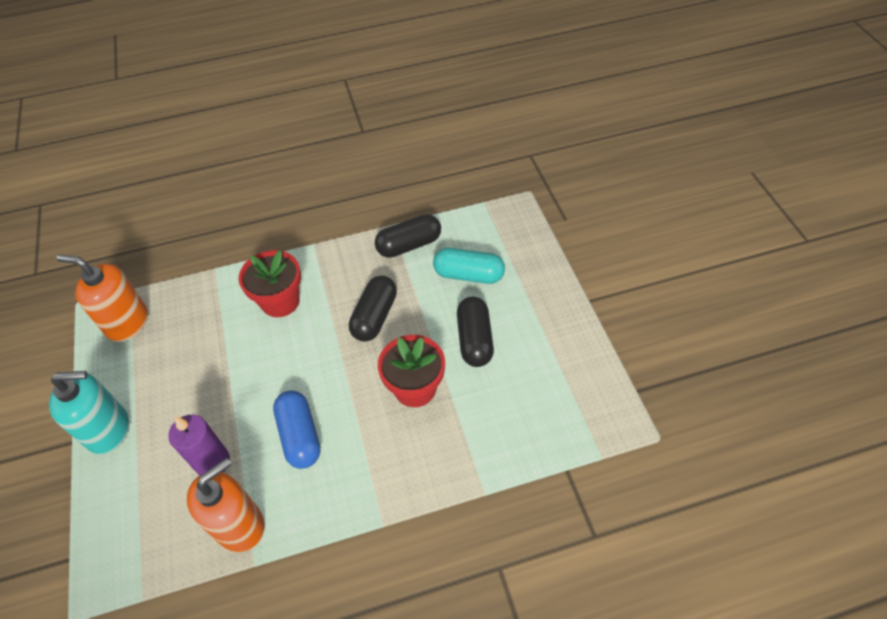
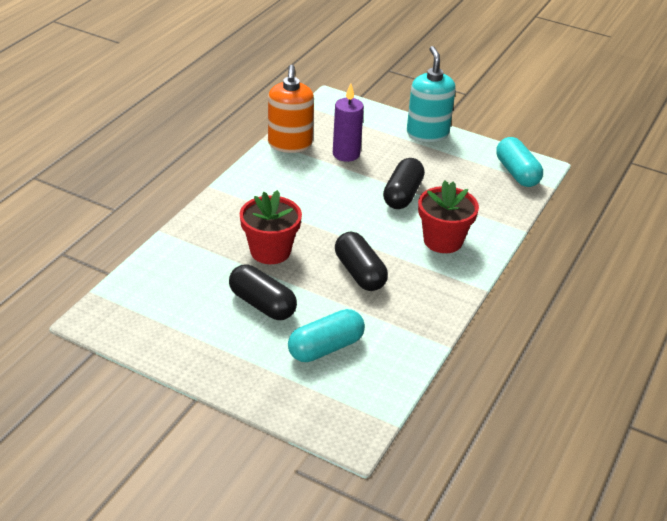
camera: 130 degrees right, 15 degrees down
(109, 430) = (427, 133): turquoise soap dispenser -> turquoise soap dispenser turned 135 degrees clockwise
(127, 323) = (517, 173): orange soap dispenser -> turquoise capsule
(300, 436) = (313, 190): blue capsule -> none
(409, 245) = (409, 339): black capsule -> black capsule (402, 195)

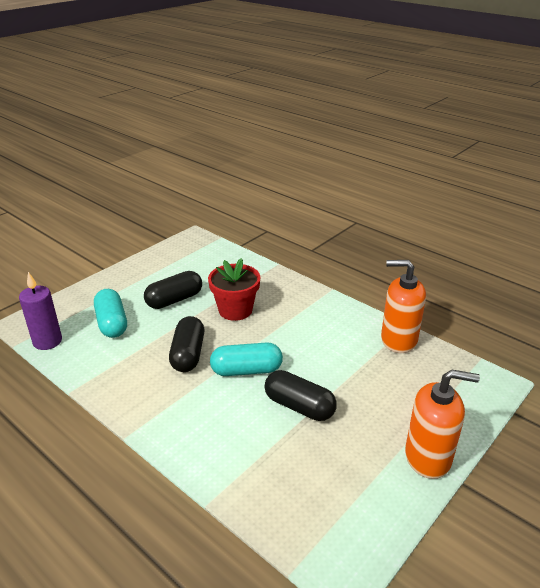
camera: 105 degrees right, 5 degrees down
(346, 154) = (380, 376): purple candle -> purple candle (47, 341)
(359, 273) = (188, 354): black capsule -> black capsule turned 75 degrees counterclockwise
(427, 133) = (428, 457): turquoise soap dispenser -> orange soap dispenser
(443, 240) = (213, 421): red flower pot -> none
(517, 173) = (330, 535): turquoise capsule -> turquoise capsule (246, 370)

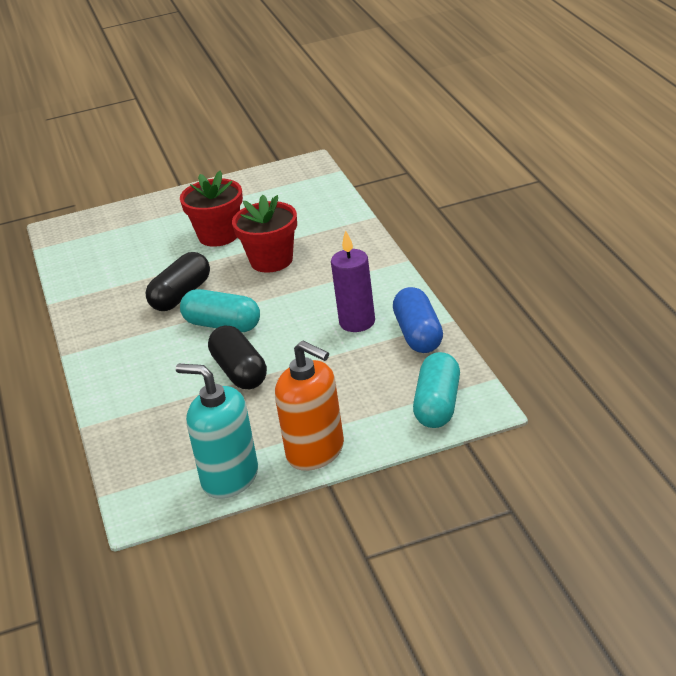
camera: 35 degrees right, 0 degrees up
(47, 341) = (65, 252): purple candle -> purple candle (357, 322)
(112, 323) = (136, 247): turquoise capsule -> turquoise capsule (438, 405)
(174, 300) = (219, 235): black capsule -> red flower pot
(387, 507) = (229, 478): none -> turquoise soap dispenser
(398, 340) = (418, 334): orange soap dispenser -> blue capsule

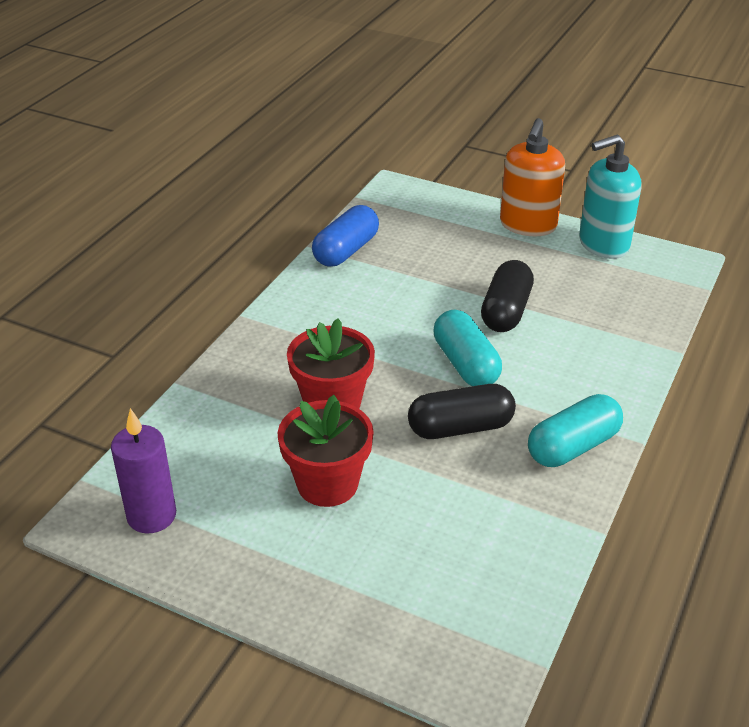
camera: 140 degrees left, 5 degrees up
(229, 478) = (603, 244): turquoise soap dispenser -> turquoise soap dispenser turned 90 degrees clockwise
(316, 451) = (528, 225): orange soap dispenser -> orange soap dispenser turned 150 degrees counterclockwise
(357, 322) = (367, 289): purple candle -> purple candle (151, 516)
(438, 405) = (415, 203): turquoise capsule -> turquoise capsule (573, 447)

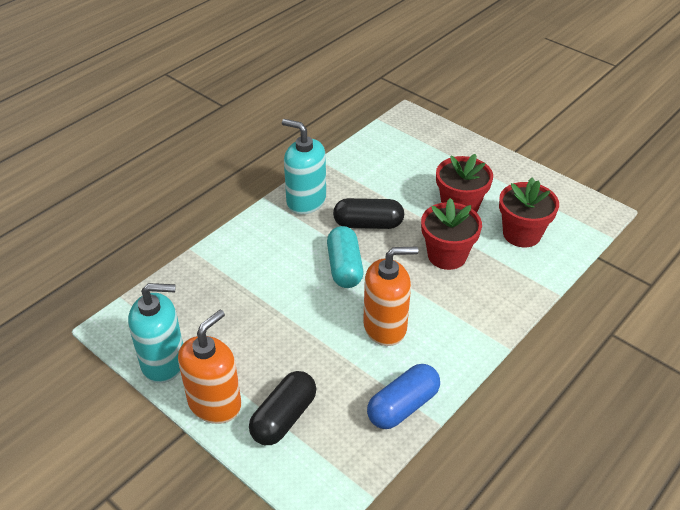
camera: 165 degrees left, 5 degrees up
(151, 516) = (564, 208): purple candle -> none
(224, 456) = (521, 234): none -> red flower pot
(387, 310) = (385, 327): none -> orange soap dispenser
(506, 311) = (291, 306): black capsule -> black capsule (284, 417)
(573, 447) = (306, 201): turquoise capsule -> turquoise soap dispenser

